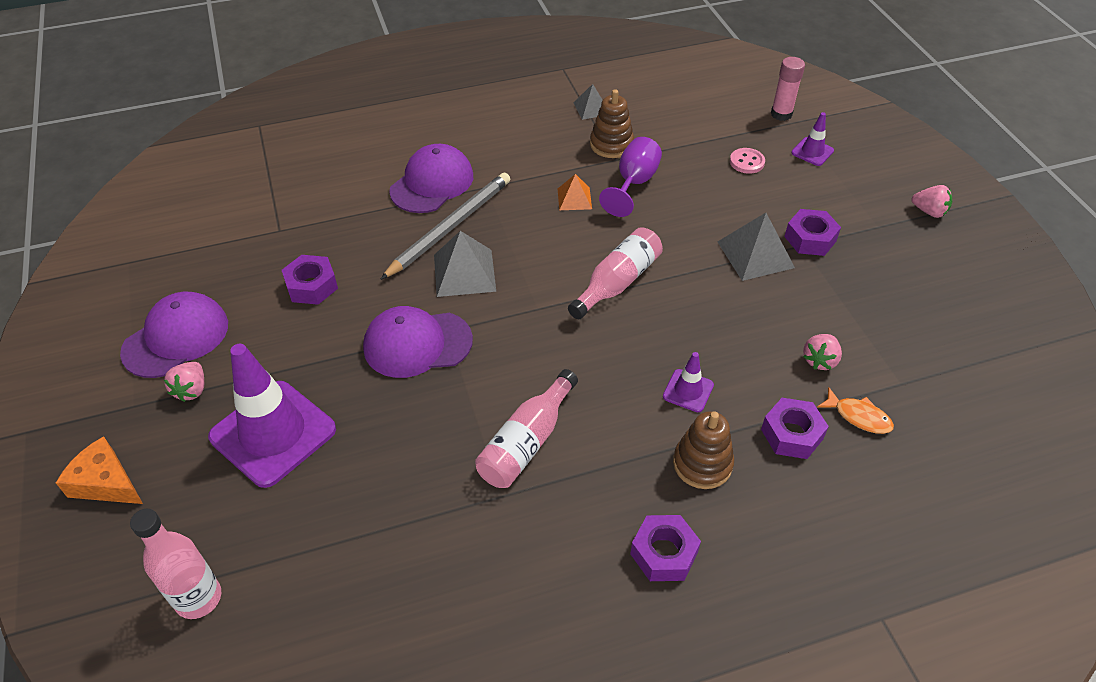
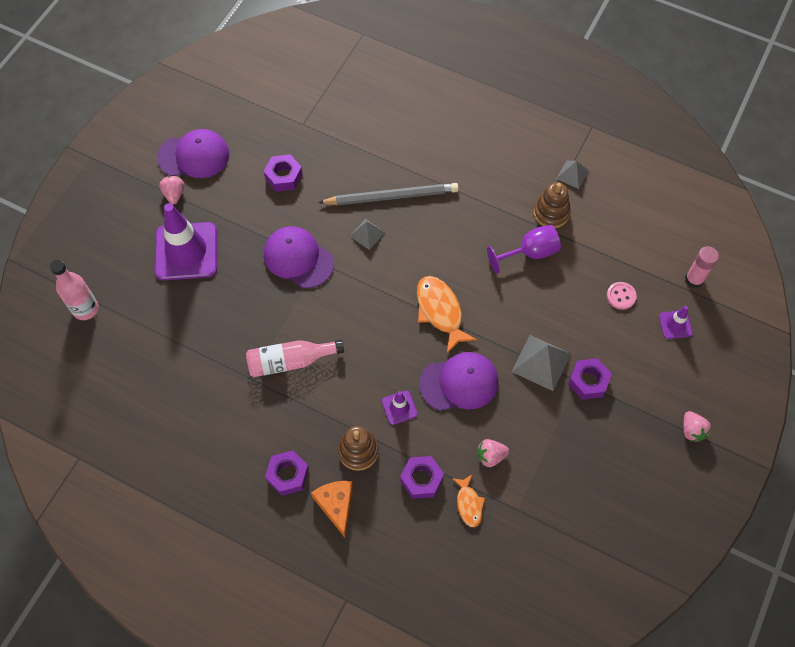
camera: 45 degrees right, 15 degrees up
(106, 482) = (99, 215): orange cheese -> orange cheese (336, 505)
(191, 390) = (174, 194): pink strawberry -> pink strawberry turned 120 degrees clockwise
(432, 183) = (414, 156): purple cap -> purple cap (459, 383)
(464, 272) = (367, 234): grey pyramid -> grey pyramid, size x0.60
(574, 198) = (482, 234): orange pyramid -> none
(617, 282) = (440, 311): pink bottle -> orange fish

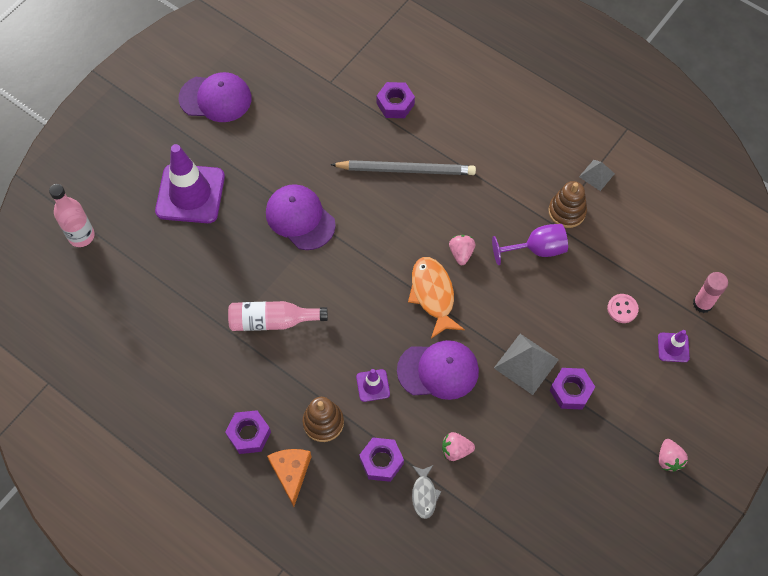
camera: 10 degrees right, 0 degrees up
(174, 194) = (189, 134): pink strawberry -> pink strawberry (461, 253)
(283, 176) = (301, 133): purple nut -> purple nut (395, 104)
(367, 234) = (374, 204): grey pyramid -> none
(469, 504) = (424, 494): orange fish -> grey fish

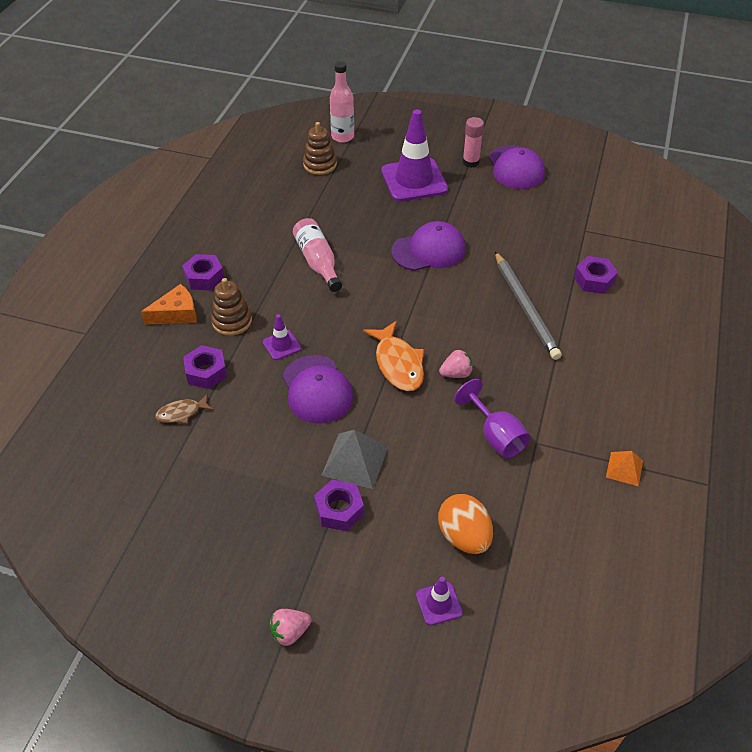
camera: 70 degrees right, 15 degrees down
(300, 218) = (429, 250): purple cap -> purple cap turned 45 degrees clockwise
(424, 494) = (181, 413): grey fish -> brown fish
(433, 295) = (398, 364): orange fish -> orange fish turned 105 degrees clockwise
(456, 450) = (236, 426): pink strawberry -> none
(567, 211) = (559, 451): brown stacking toy -> brown stacking toy (320, 165)
(597, 175) = (624, 469): grey pyramid -> orange pyramid
(622, 309) = (464, 536): pink button -> orange egg
(702, 304) = (514, 624): pink glue stick -> pink glue stick (470, 162)

